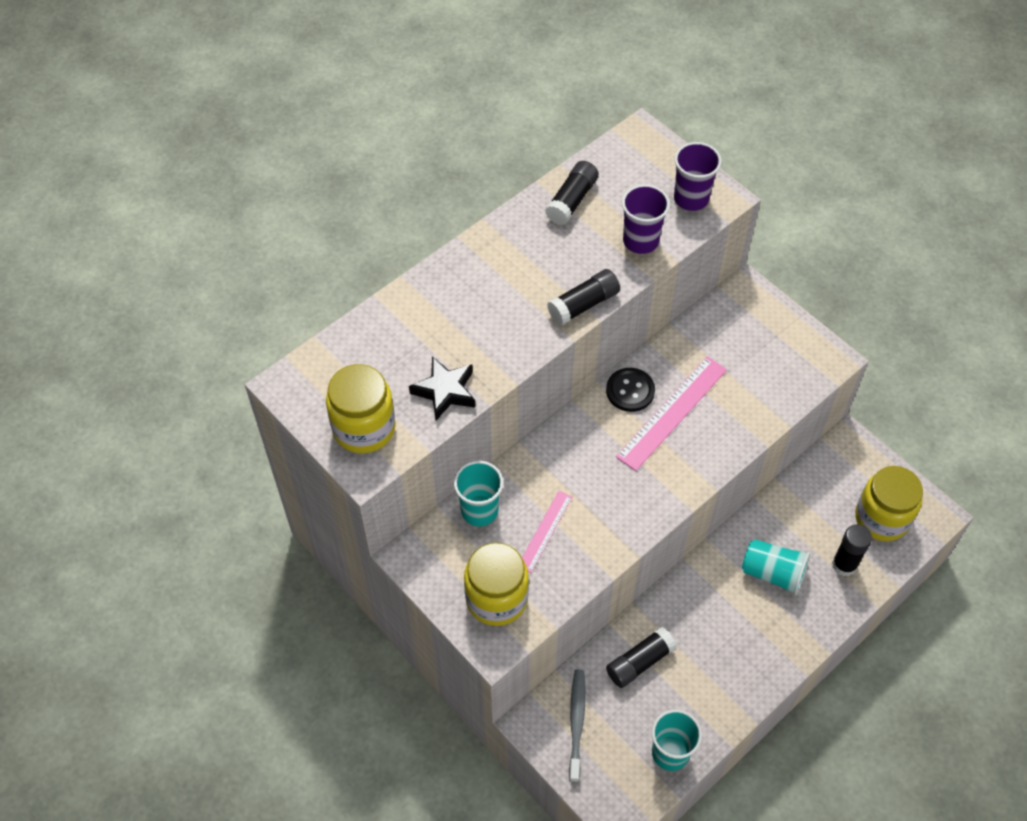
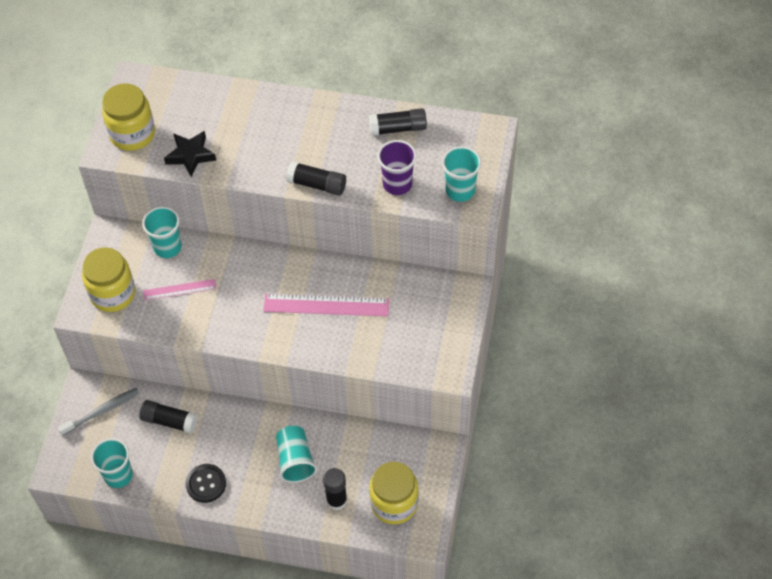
camera: 55 degrees right, 0 degrees up
(630, 391) = (324, 272): black button -> black button (206, 484)
(691, 198) = (460, 190): purple cup -> turquoise cup

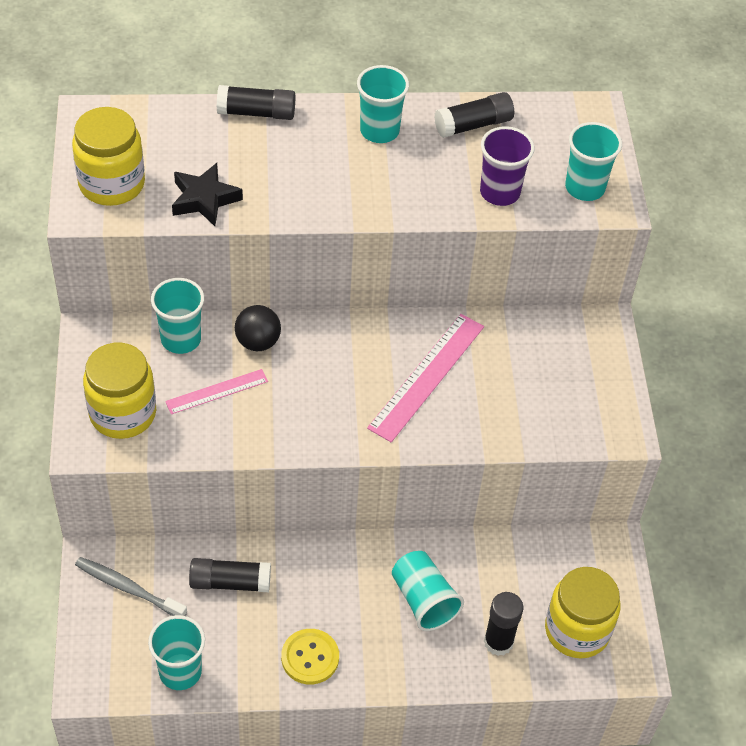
camera: 20 degrees left, 5 degrees down
(101, 411) = (128, 588): grey toothbrush -> grey toothbrush turned 105 degrees counterclockwise
(206, 484) = (310, 657): black button -> yellow button
(219, 258) = (258, 342): none -> black ball
(317, 184) = (392, 209): black glue stick -> black glue stick (256, 113)
(326, 305) = (426, 376): pink ruler -> pink ruler turned 45 degrees counterclockwise
(329, 122) = (379, 131): none -> turquoise cup

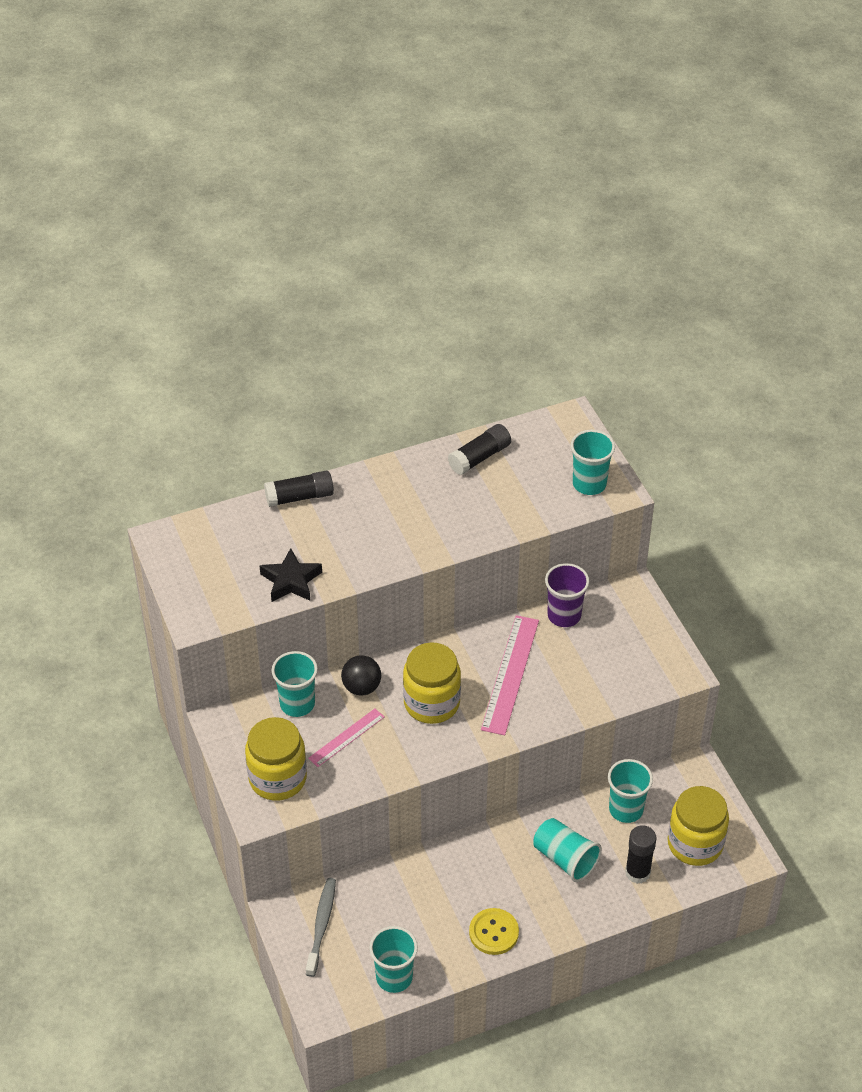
camera: 15 degrees left, 5 degrees down
(112, 184) = (209, 590): yellow jar -> yellow jar (431, 703)
(128, 588) = (321, 925): grey toothbrush -> grey toothbrush turned 90 degrees clockwise
(230, 582) = (403, 894): black glue stick -> none
(379, 131) = (406, 483): turquoise cup -> turquoise cup (626, 809)
(500, 192) = (524, 507): purple cup -> purple cup (564, 615)

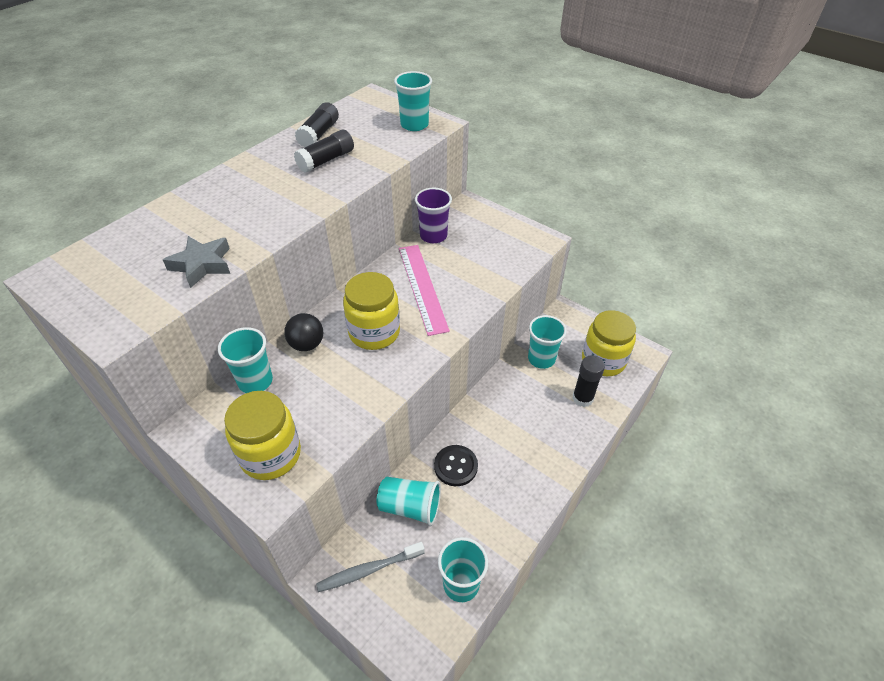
camera: 30 degrees left, 0 degrees up
(291, 581) = (202, 265): black star -> grey star
(299, 497) = (177, 202): black glue stick -> black glue stick (326, 160)
(321, 925) = (369, 570): grey toothbrush -> grey toothbrush turned 90 degrees counterclockwise
(346, 737) = (317, 390): pink ruler -> none
(456, 876) = (455, 466): none -> black button
(494, 932) = (515, 498): yellow button -> none
(565, 859) = (526, 413): turquoise cup -> turquoise cup (410, 507)

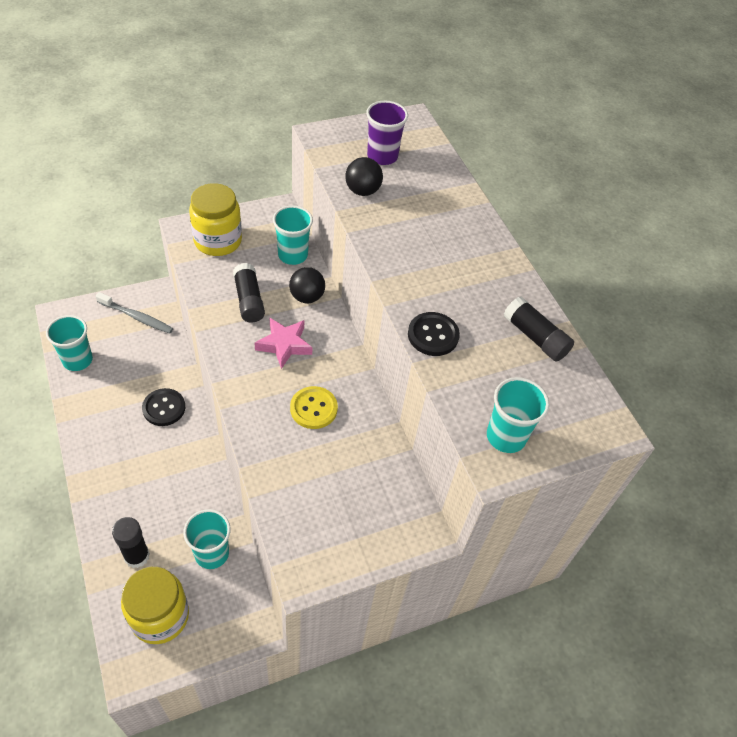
camera: 115 degrees right, 5 degrees up
(202, 265) = (362, 191): grey star -> black ball
(326, 160) = (473, 321): black glue stick -> black glue stick (249, 300)
(356, 172) = (433, 335): none -> black button
(369, 570) = (137, 317): grey toothbrush -> grey toothbrush turned 105 degrees clockwise
(374, 332) = (284, 345): yellow jar -> pink star
(410, 507) = (158, 361): turquoise cup -> none
(422, 287) = (313, 408): pink ruler -> yellow button
(433, 236) = (388, 463): purple cup -> purple cup (382, 156)

